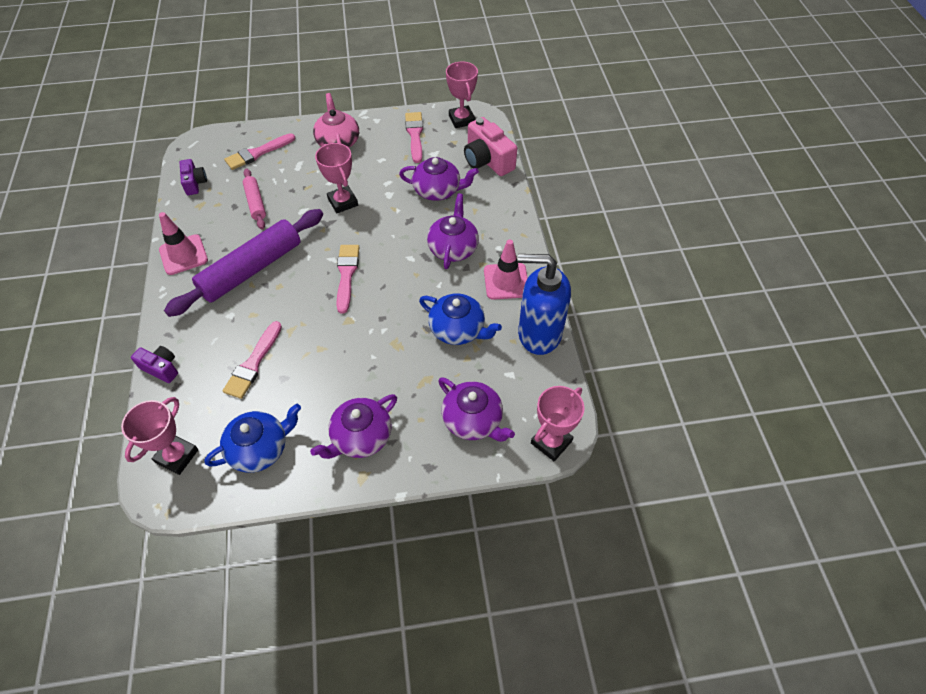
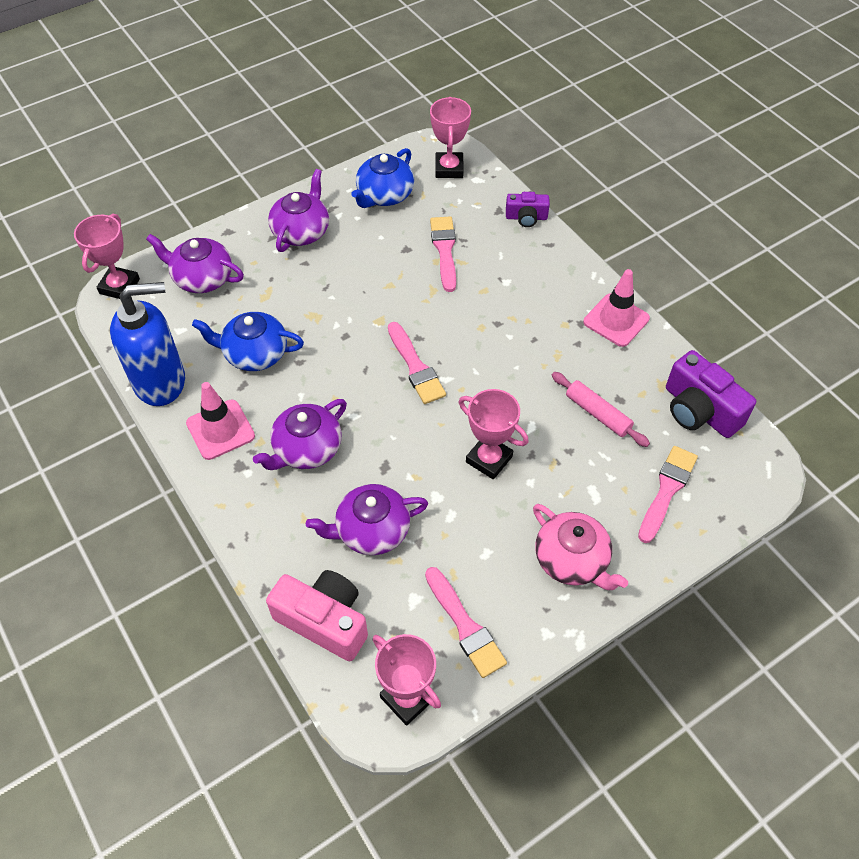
camera: 155 degrees right, 0 degrees up
(195, 183) = (699, 410): purple camera -> purple camera, size x1.73
(251, 269) = (527, 333): purple rolling pin -> none
(453, 248) = (306, 449): purple teapot -> purple teapot turned 60 degrees clockwise

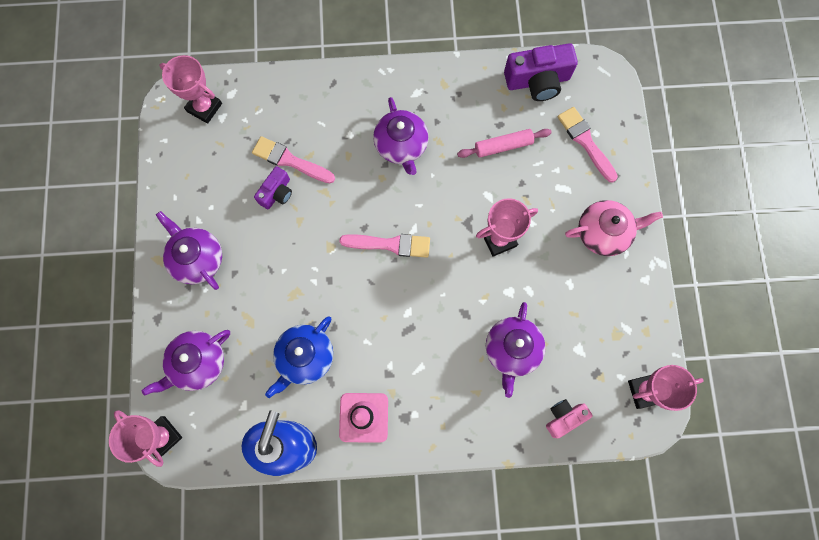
camera: 60 degrees left, 20 degrees up
(306, 449) = (418, 361): purple teapot -> purple teapot (401, 145)
(324, 620) = (564, 417): pink camera -> pink camera, size x0.58
(384, 195) = (200, 173): blue teapot -> none
(465, 626) = (615, 327): pink brush -> none
(526, 217) = (295, 82): purple camera -> purple camera (277, 193)
(616, 320) = (432, 83): pink traffic cone -> none

